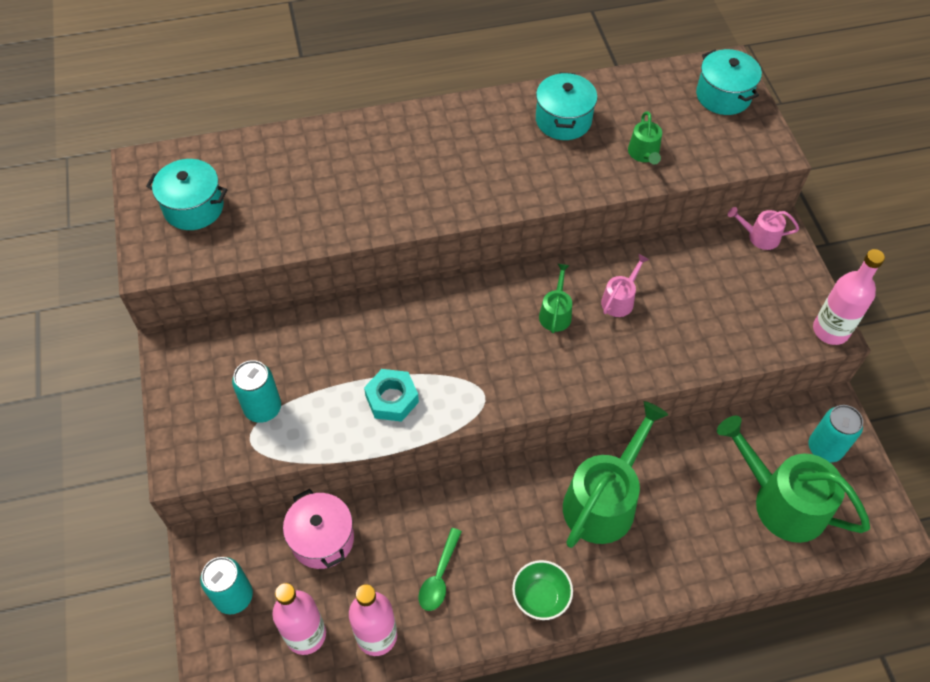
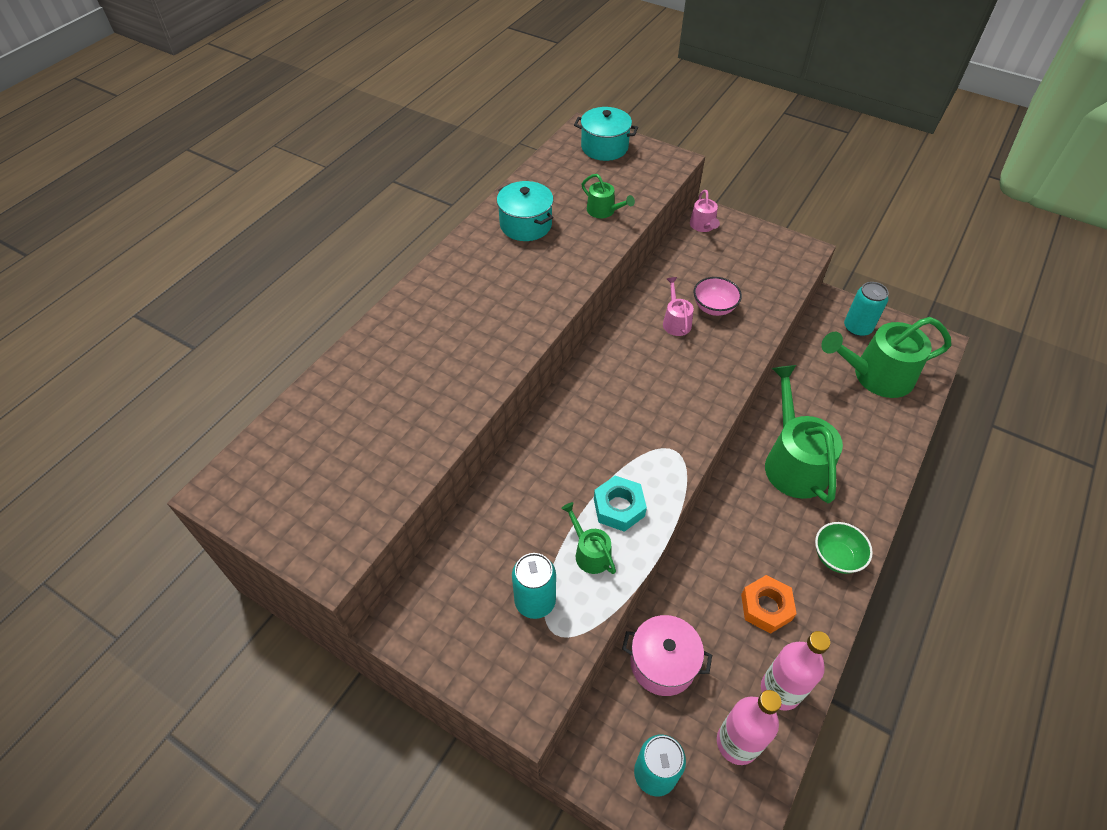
camera: 45 degrees left, 5 degrees down
(193, 207) = (314, 487): turquoise pot -> none
(439, 576) = (766, 607): green spoon -> orange nut
(555, 313) = (649, 361): green watering can -> green watering can (590, 553)
(669, 314) = (714, 308): none -> pink bowl
(760, 236) = (703, 226): pink watering can -> pink watering can turned 60 degrees counterclockwise
(830, 330) = (804, 250): pink bottle -> none

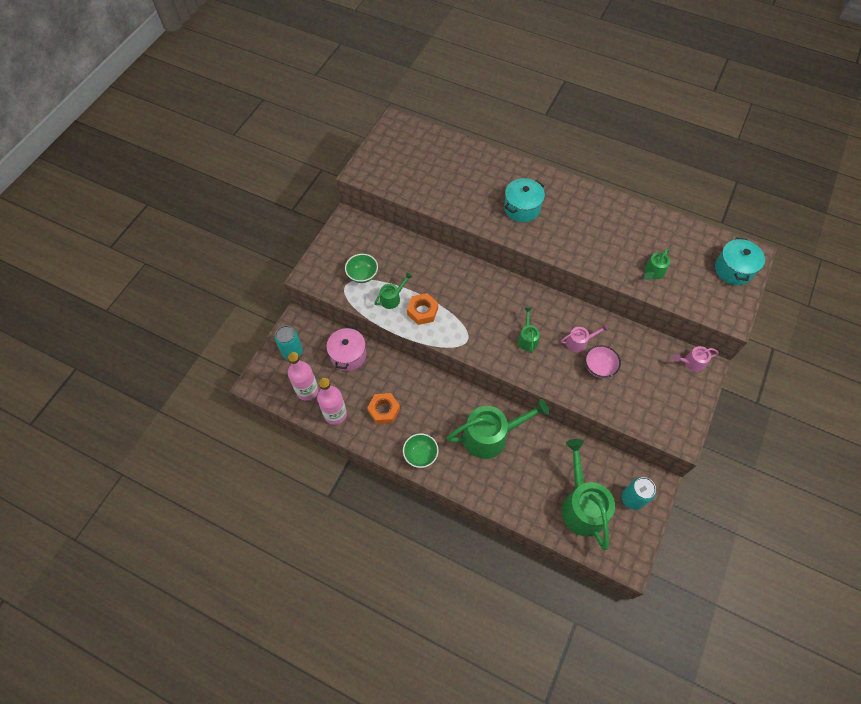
camera: 85 degrees right, 10 degrees up
(526, 225) = (625, 226): turquoise pot -> turquoise pot (522, 208)
(535, 601) = (362, 275): turquoise can -> green bowl
(619, 507) = (422, 311): turquoise nut -> orange nut
(671, 376) = (527, 339): none -> green watering can

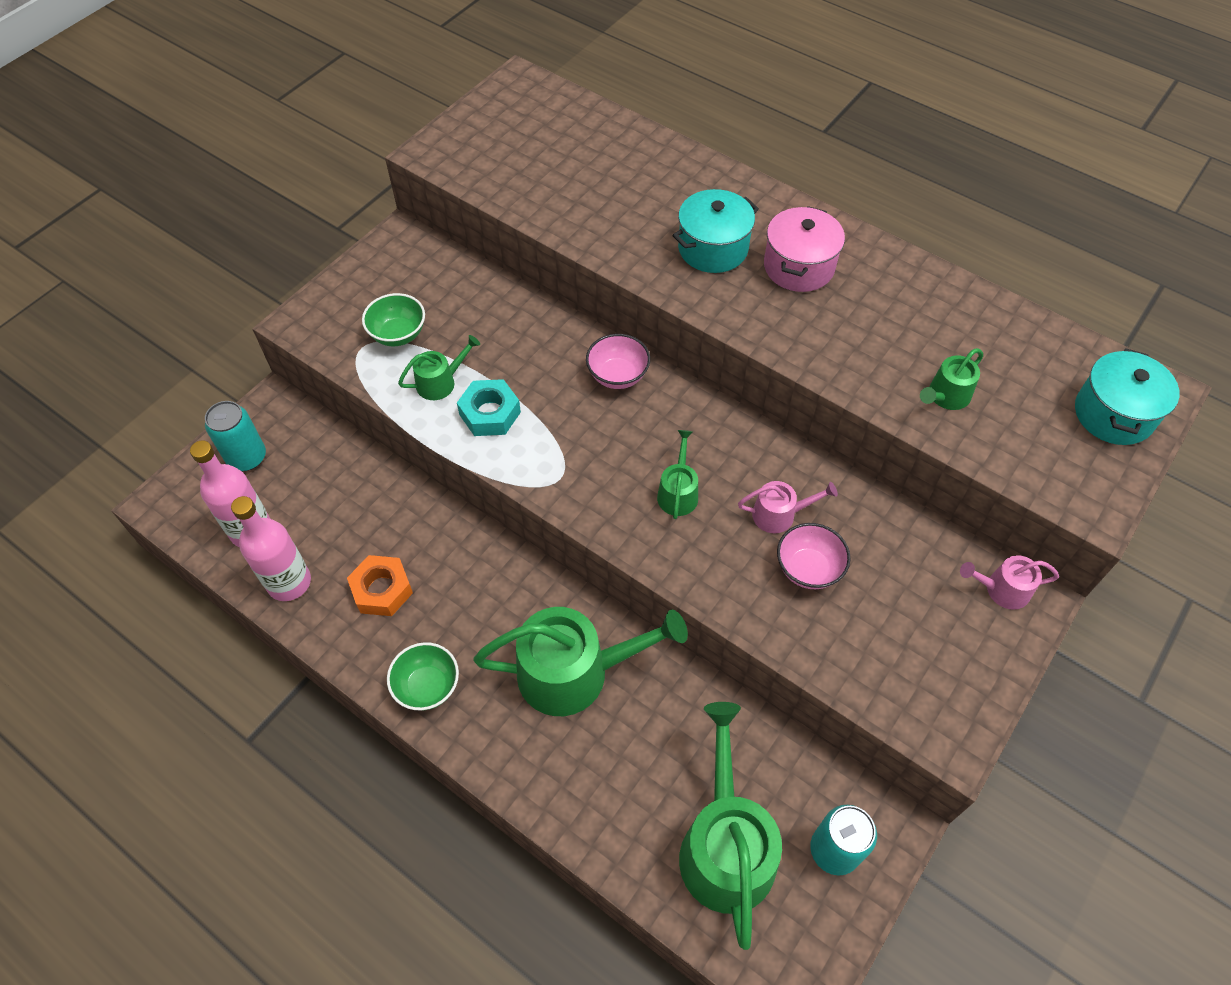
camera: 10 degrees right, 5 degrees down
(348, 355) = (346, 479): pink pot -> pink pot (798, 266)
(422, 311) = (490, 413): orange nut -> turquoise nut
(482, 281) = (618, 375): none -> pink bowl

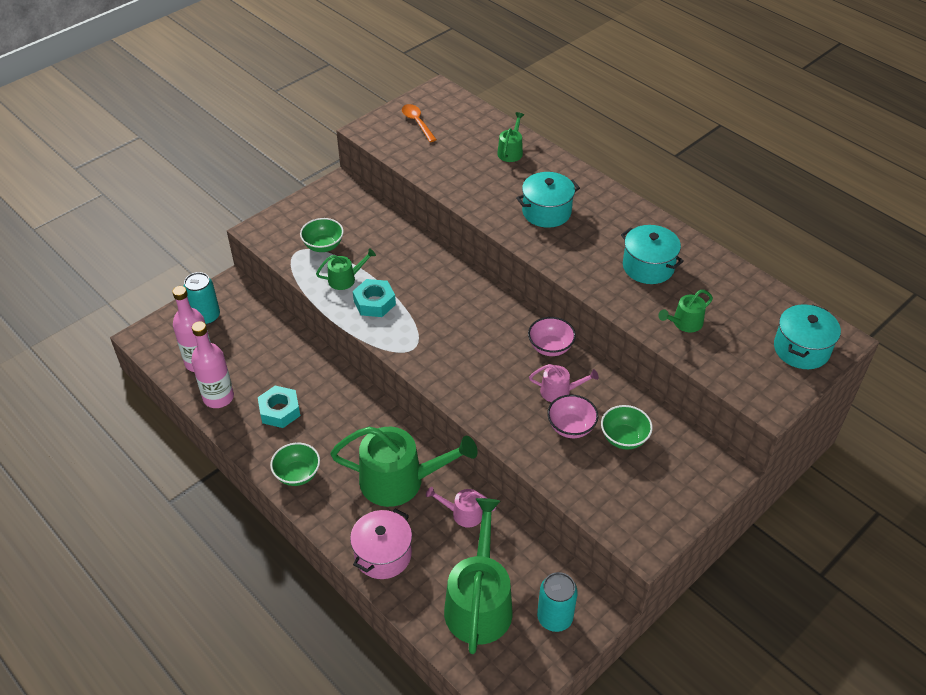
camera: 10 degrees right, 10 degrees down
(382, 590) = (280, 411): orange nut -> turquoise nut
(499, 133) = (417, 123): none -> orange spoon
(618, 375) = (468, 290): pink bowl -> pink bowl (550, 347)
(678, 493) = (492, 368): green watering can -> green watering can (511, 151)
(798, 266) = (603, 230): pink pot -> pink pot (383, 554)
(874, 315) = (648, 267): none -> turquoise pot
(884, 574) = (624, 438): none -> green bowl
(1002, 589) = (705, 459): pink watering can -> pink watering can (463, 513)

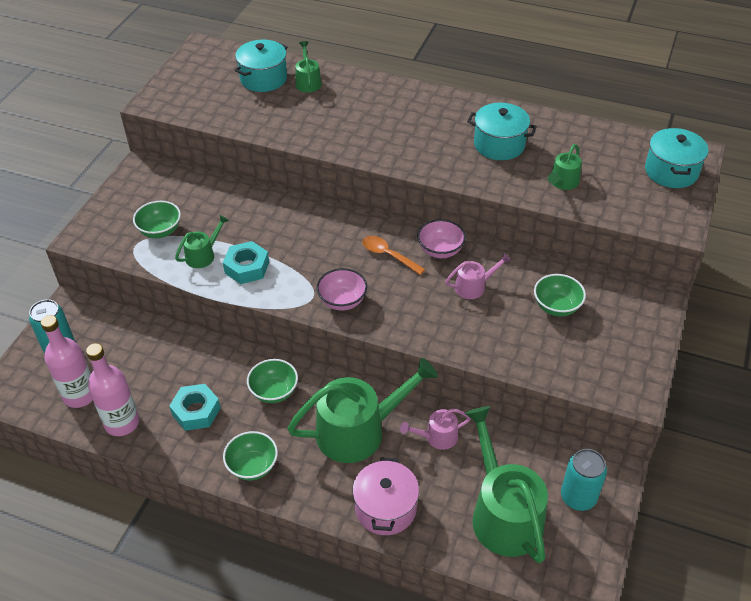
camera: 25 degrees left, 0 degrees up
(350, 419) = (274, 392): none -> green bowl
(417, 123) = (199, 82): orange spoon -> orange spoon (388, 255)
(546, 212) = (377, 125): turquoise pot -> turquoise pot (263, 79)
(571, 427) = (505, 315): pink bowl -> pink bowl (342, 301)

